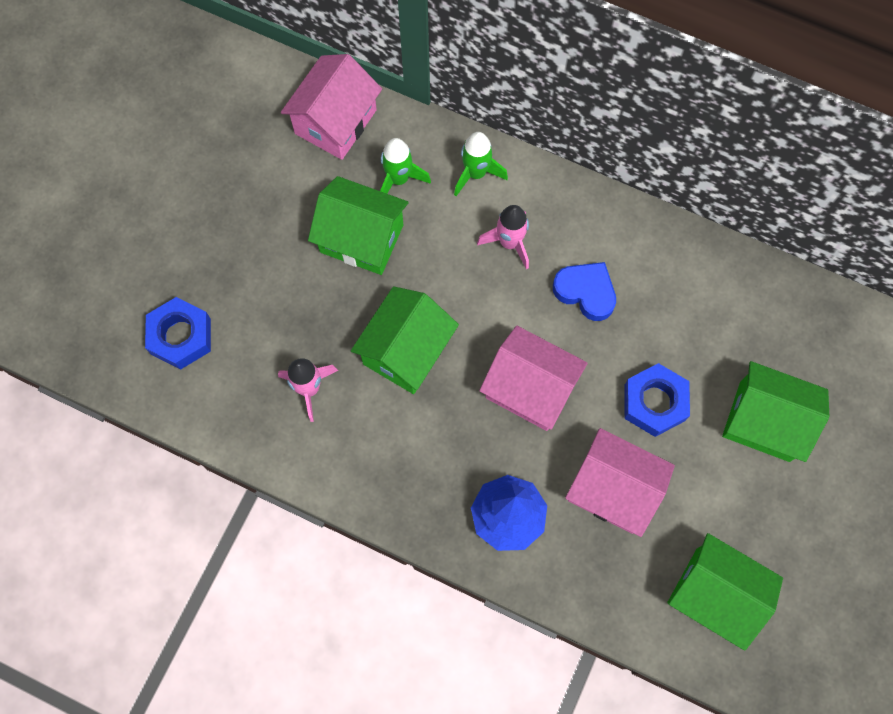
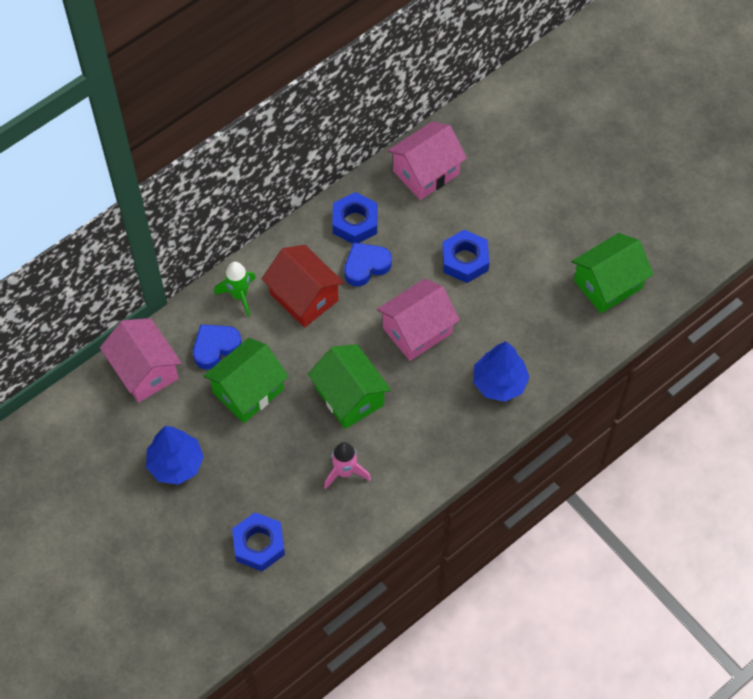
camera: 65 degrees left, 10 degrees down
(239, 206) = (176, 464): none -> blue tree
(398, 179) = (215, 347): green rocket -> blue heart
(509, 242) = (304, 297): pink rocket -> red house
(613, 489) = (511, 311): pink house -> pink house (426, 172)
(637, 254) = (355, 222): none -> blue nut
(764, 421) = (509, 203): green house -> none

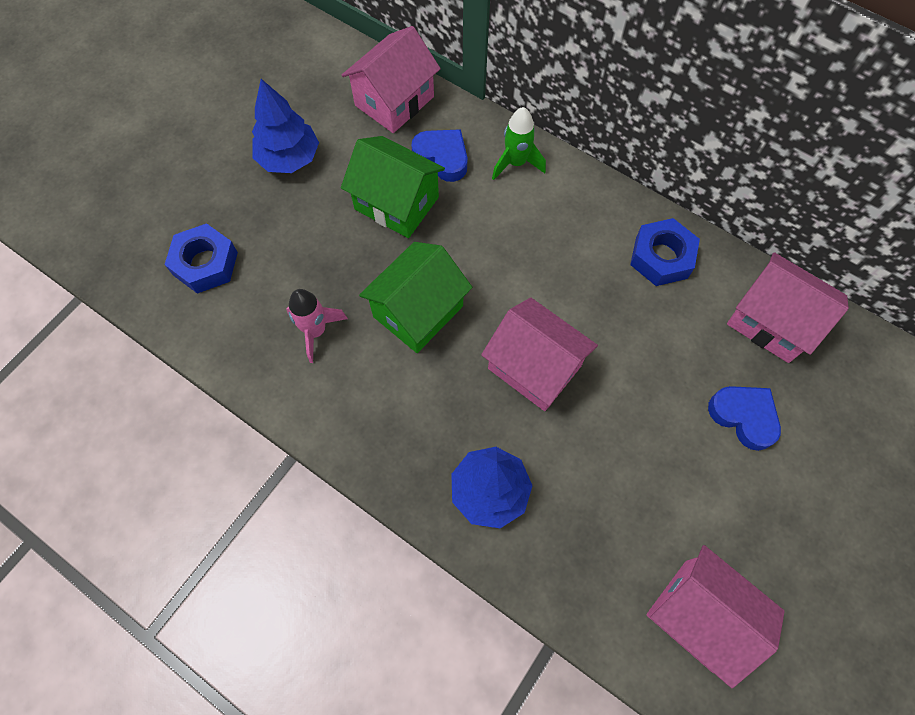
camera: 75 degrees right, 5 degrees up
(304, 297) = (537, 228): red house -> none
(366, 266) = (605, 285): blue heart -> blue heart (743, 417)
(465, 260) = (660, 402): blue nut -> none
(608, 284) = (699, 615): green house -> pink house

